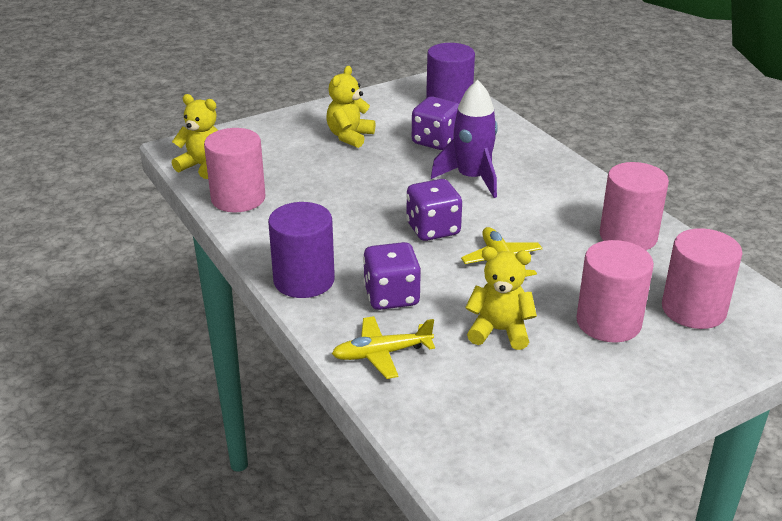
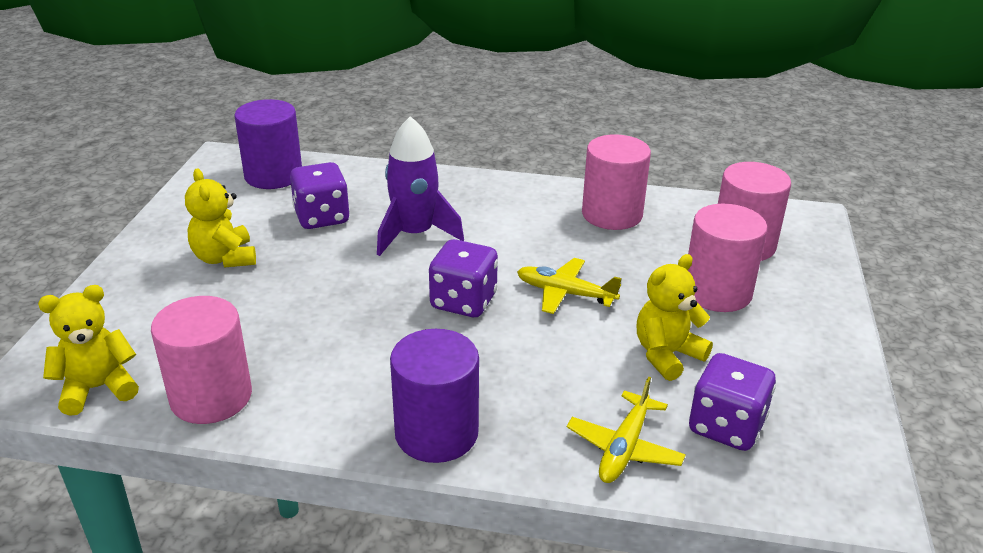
camera: 50 degrees left, 0 degrees up
(391, 296) = (539, 389): purple dice -> purple dice (726, 426)

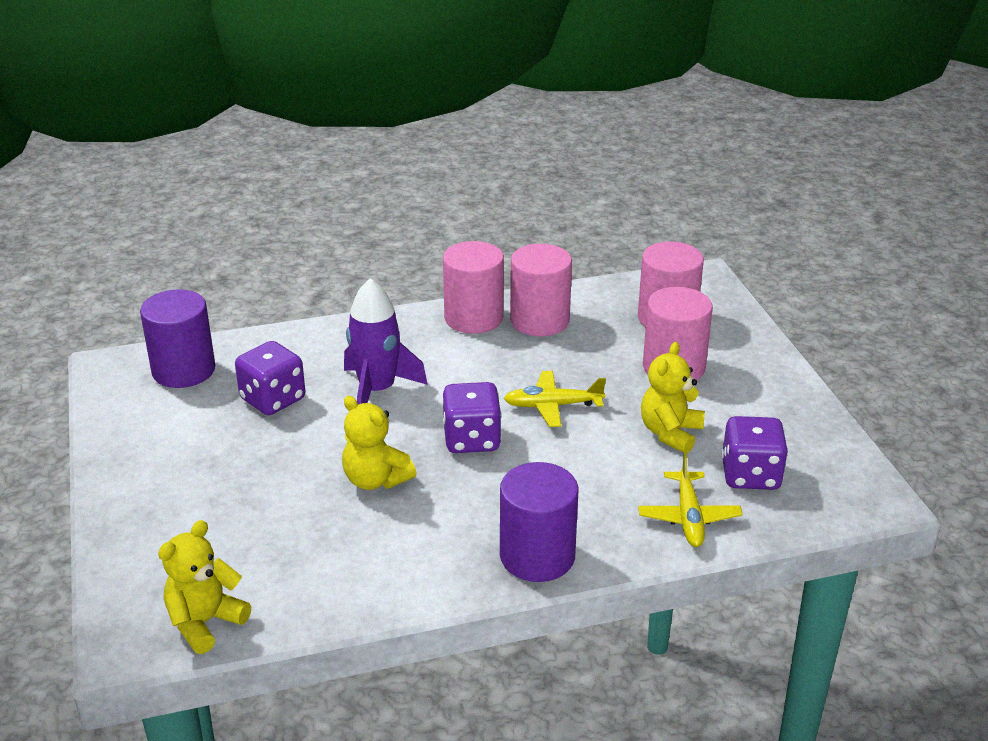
camera: 25 degrees left, 0 degrees up
(211, 397) = (319, 594): pink cylinder -> pink cylinder (473, 318)
(225, 258) = (212, 467): yellow teddy bear -> yellow teddy bear (375, 480)

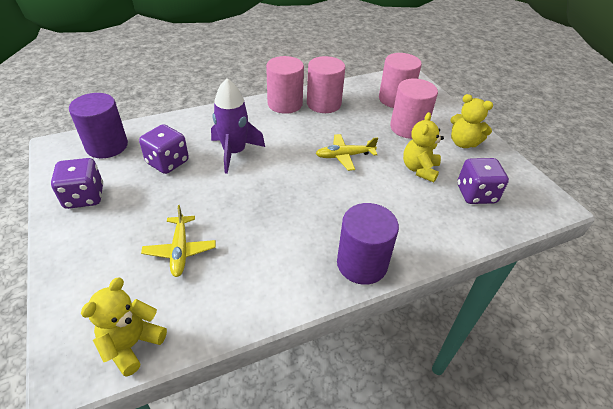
camera: 10 degrees left, 10 degrees up
(375, 480) = (243, 215): yellow teddy bear -> yellow teddy bear (463, 143)
(471, 439) = (300, 182): purple dice -> purple dice (84, 197)
(688, 517) = (449, 226): yellow plane -> yellow plane (180, 250)

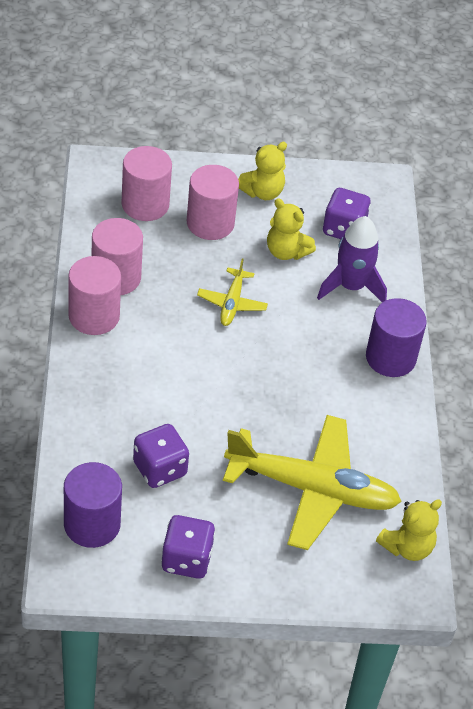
camera: 70 degrees left, 5 degrees up
(132, 344) = (407, 547): yellow teddy bear -> yellow teddy bear turned 90 degrees counterclockwise
(180, 250) = (312, 489): yellow plane -> yellow plane, size x2.12
(234, 152) = (173, 400): purple rocket -> purple rocket (351, 286)

